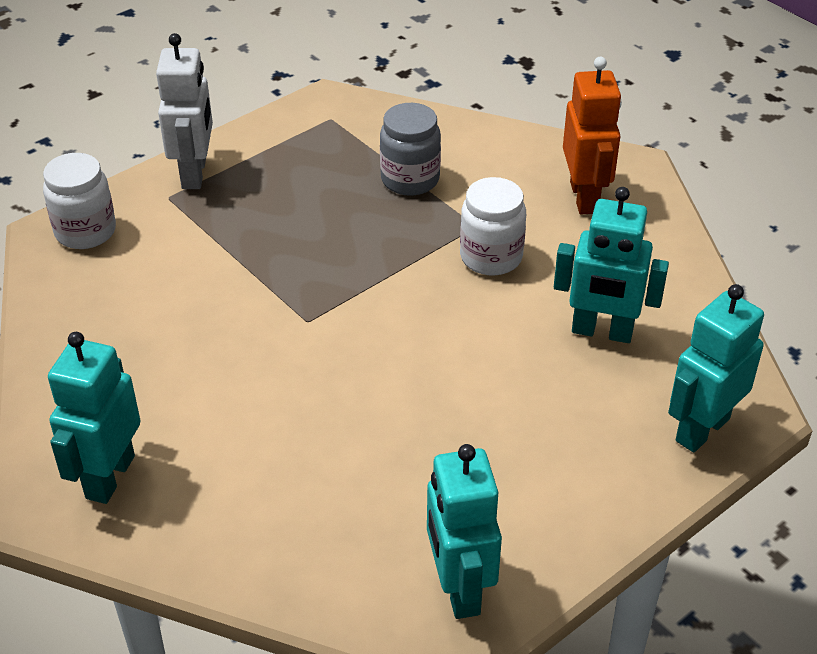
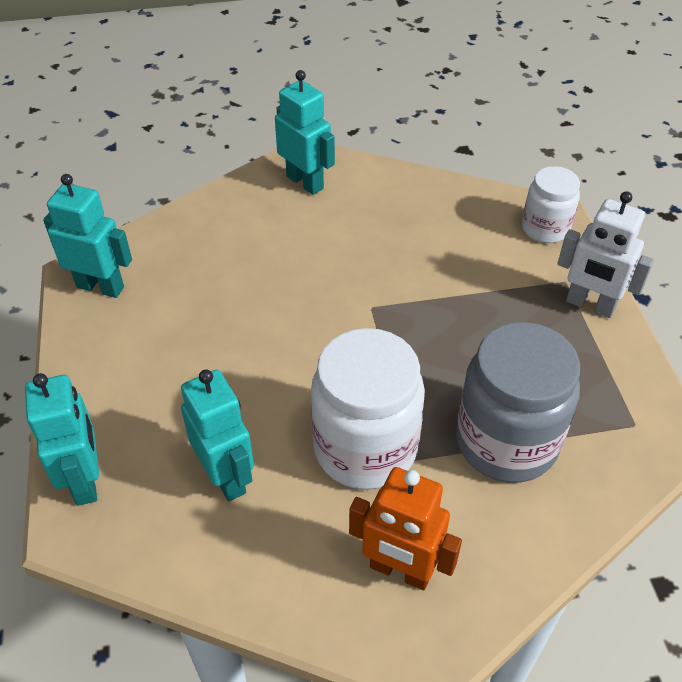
camera: 120 degrees right, 5 degrees up
(410, 179) = (506, 442): grey jar -> grey jar, size x1.72
(491, 257) = (365, 448): white jar -> white jar, size x1.72
(602, 332) = (226, 476): turquoise robot -> turquoise robot turned 105 degrees clockwise

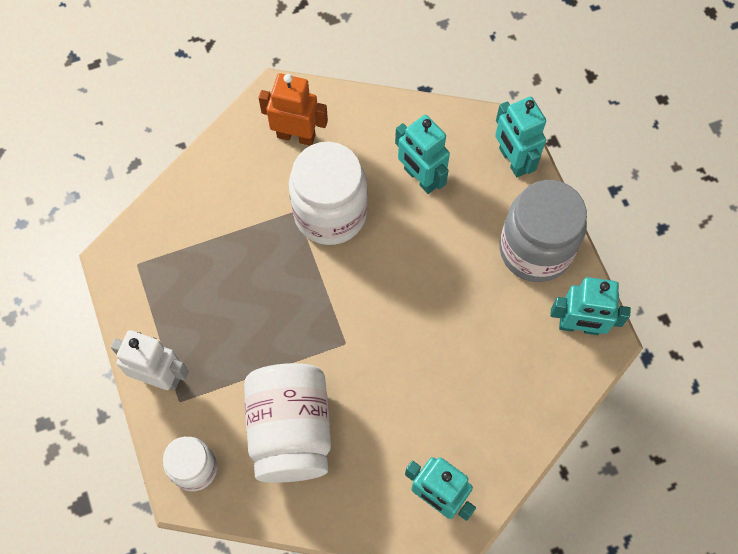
camera: 170 degrees right, 20 degrees up
(442, 244) = (291, 430): none -> white jar
(506, 442) = (231, 234): grey jar -> grey jar (535, 249)

